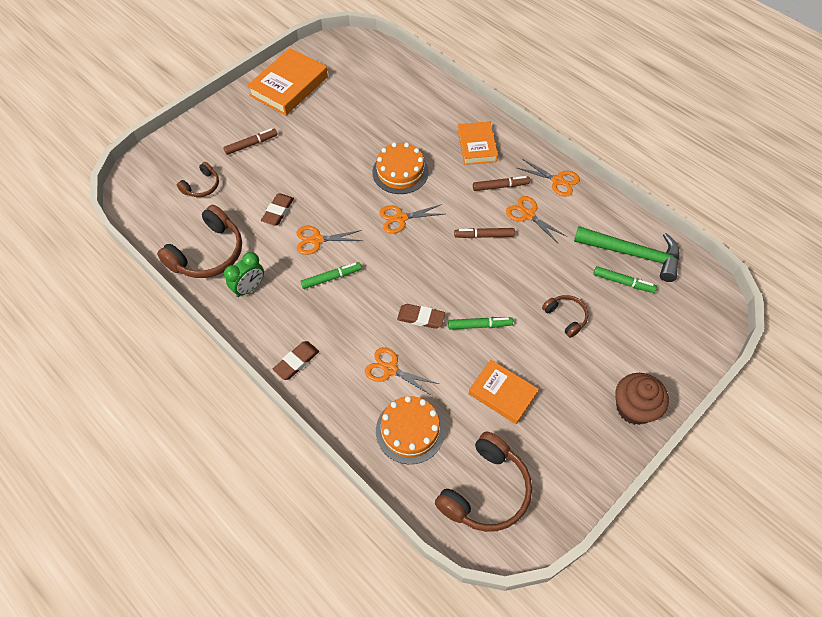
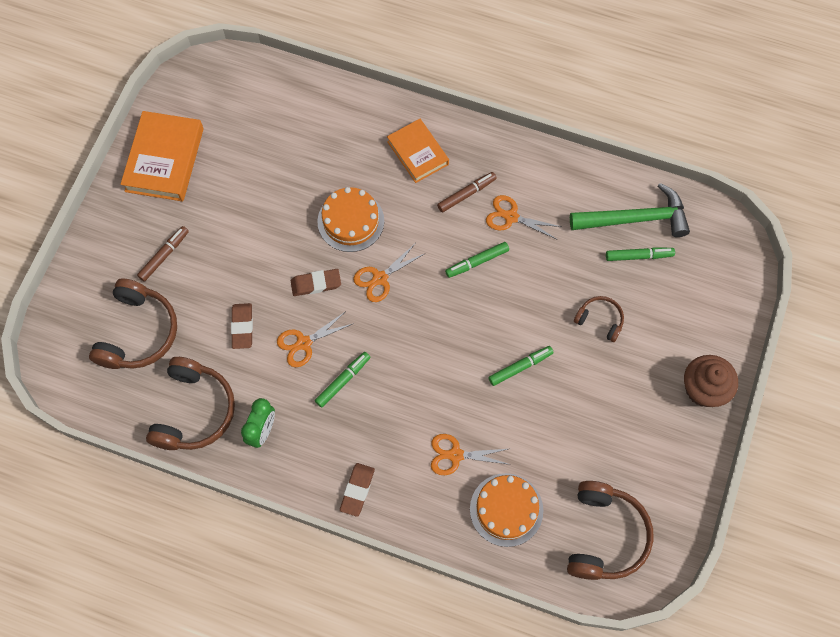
camera: 25 degrees left, 10 degrees up
(202, 186) = (138, 332): brown headphones -> brown headphones, size x1.87
(421, 318) = (458, 385): brown eraser -> brown eraser (316, 284)
(484, 235) = (477, 262): brown marker -> green marker
(502, 393) = (576, 430): orange book -> none
(557, 180) = (522, 162): orange scissors -> none

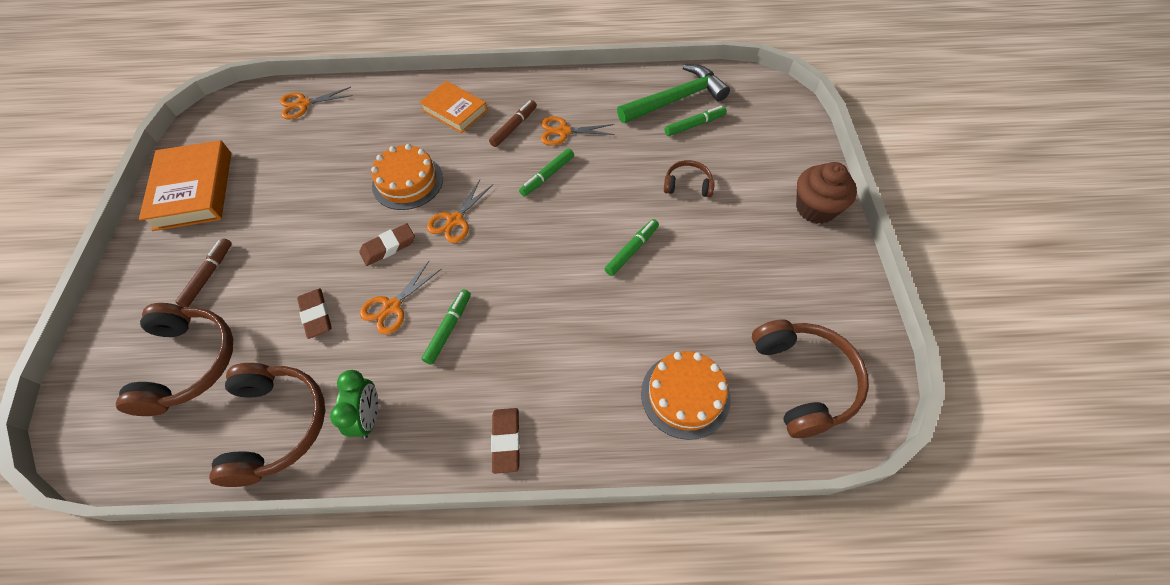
camera: 20 degrees left, 10 degrees down
(455, 455) = (603, 359): orange scissors -> orange scissors (303, 104)

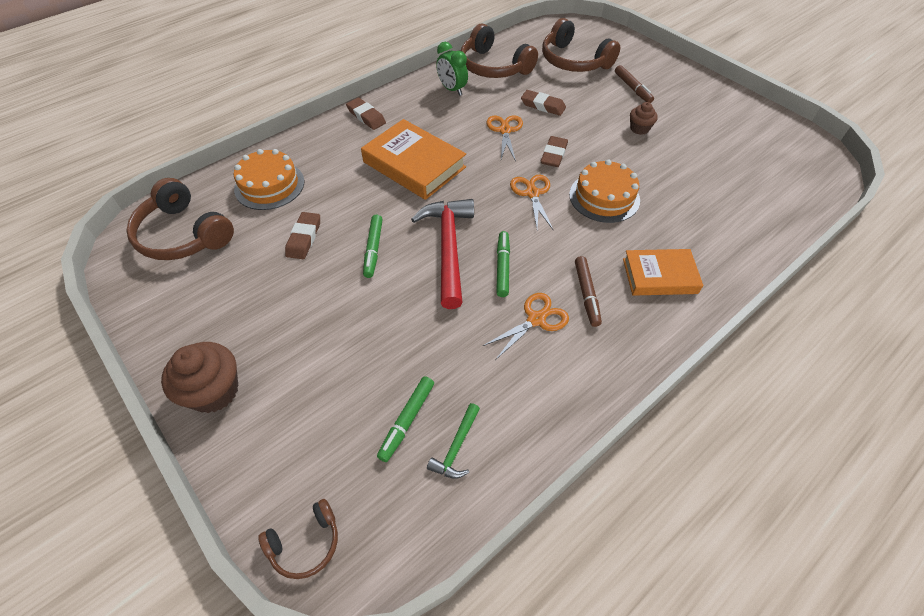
camera: 140 degrees right, 5 degrees down
(193, 190) = (727, 113): orange book -> orange book (414, 165)
(283, 224) = (639, 128): none -> brown cupcake
(303, 104) = (781, 202): orange scissors -> none
(449, 329) = (456, 139): green marker -> none
(571, 214) = (448, 248): none -> red hammer
(676, 99) = (456, 447): green hammer -> green hammer, size x0.48
(685, 300) = (304, 238): none -> brown eraser
(687, 185) = (365, 337): brown headphones -> brown headphones (305, 543)

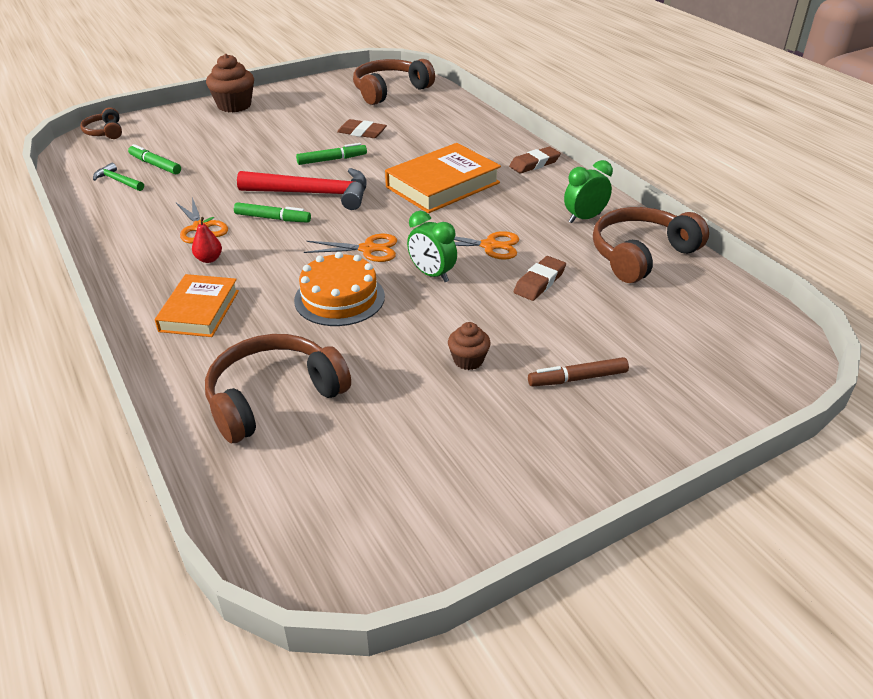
camera: 100 degrees right, 15 degrees down
(269, 185) = (437, 119): orange cake -> none
(373, 249) = (332, 160): green marker -> green marker turned 150 degrees clockwise
(554, 154) = (432, 274): brown eraser -> green clock
(574, 61) = (661, 331): brown headphones -> brown headphones (273, 397)
(586, 294) = (209, 259): brown marker -> red pear

